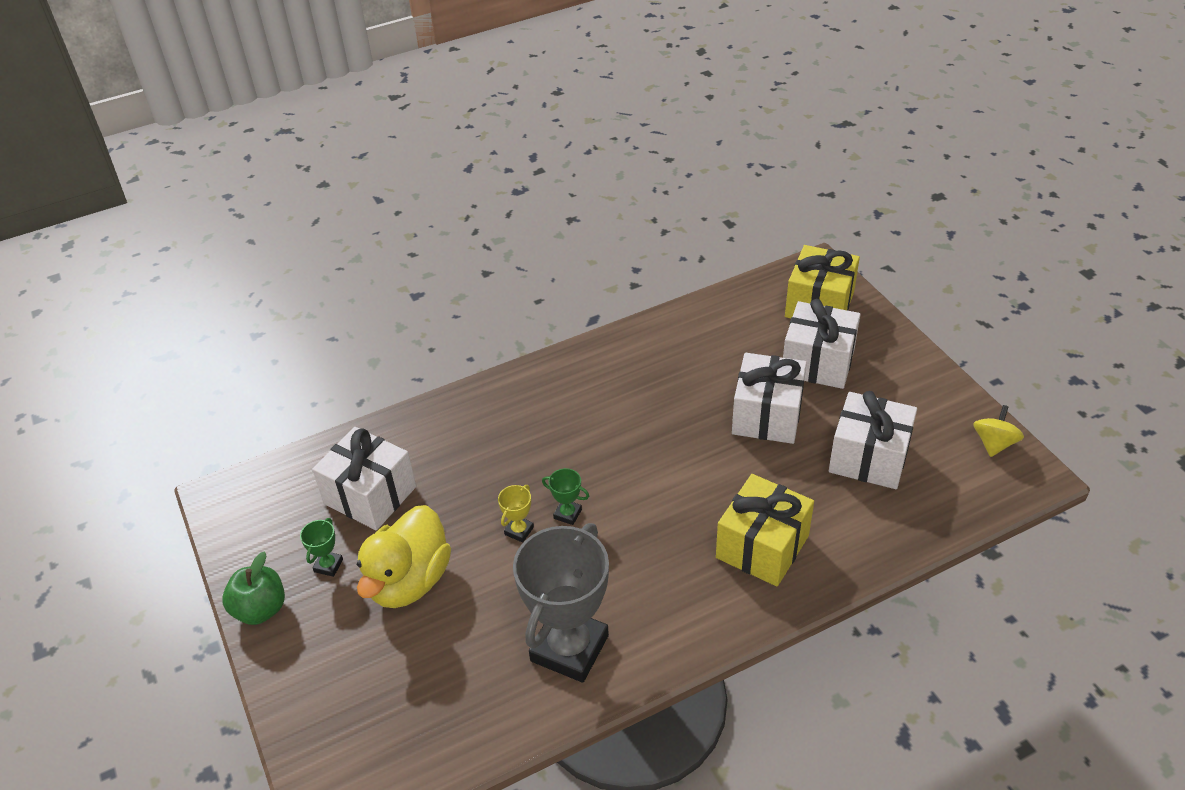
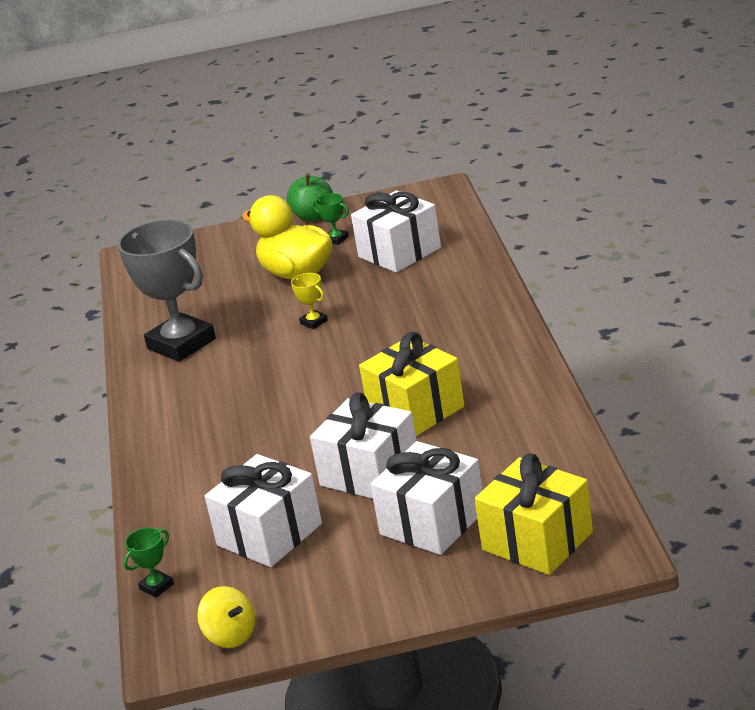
camera: 110 degrees right, 15 degrees down
(567, 514) = (316, 346): green trophy -> green trophy (156, 586)
(762, 547) = (208, 449): yellow gift -> yellow gift (415, 409)

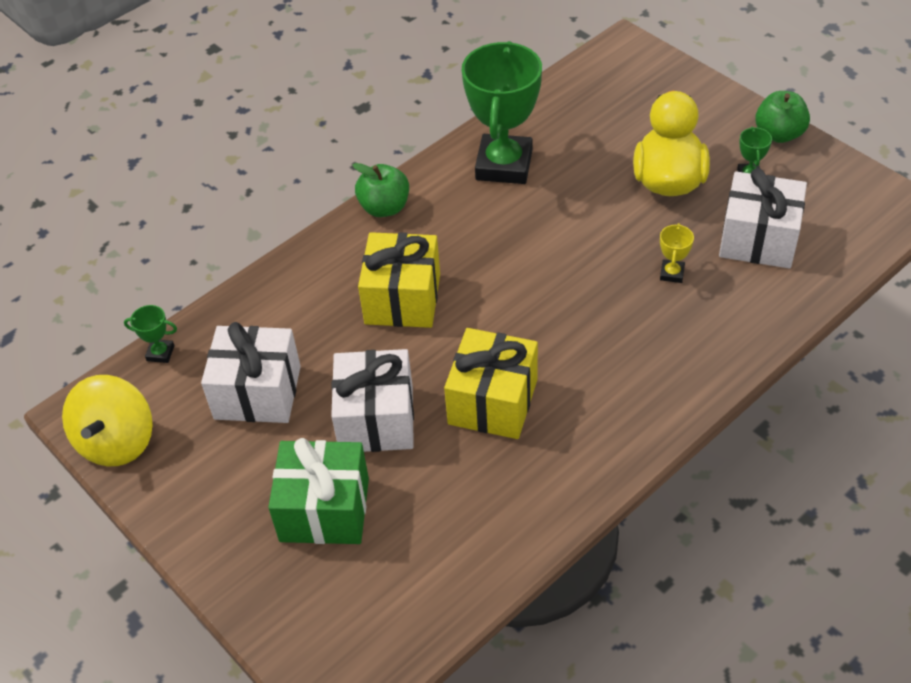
camera: 55 degrees right, 20 degrees up
(147, 416) = (384, 207): none -> green apple
(181, 344) = (504, 165): grey trophy -> green trophy
(231, 635) = (117, 441): yellow spinning top -> yellow spinning top, size x1.64
(314, 322) = (593, 241): yellow trophy -> yellow trophy (672, 273)
(432, 522) = (324, 509): white gift -> green gift
(537, 541) = (331, 613): yellow gift -> yellow gift (402, 299)

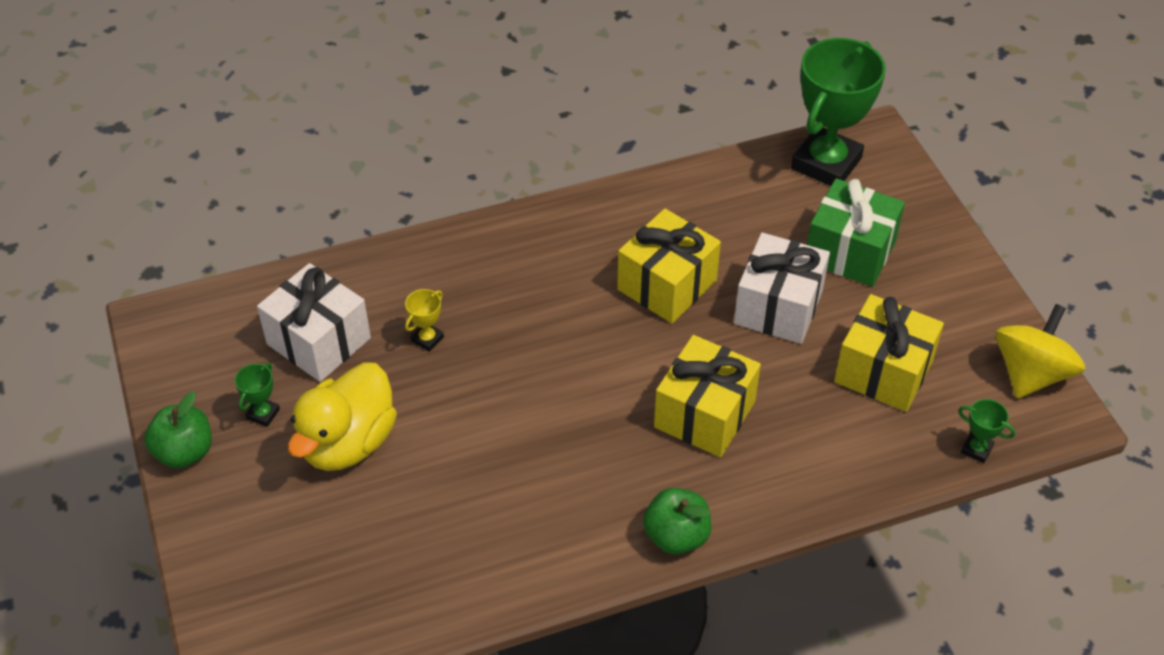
camera: 160 degrees left, 0 degrees up
(257, 392) = (883, 371): white gift -> yellow gift
(504, 165) = (510, 539): green trophy -> green trophy (826, 163)

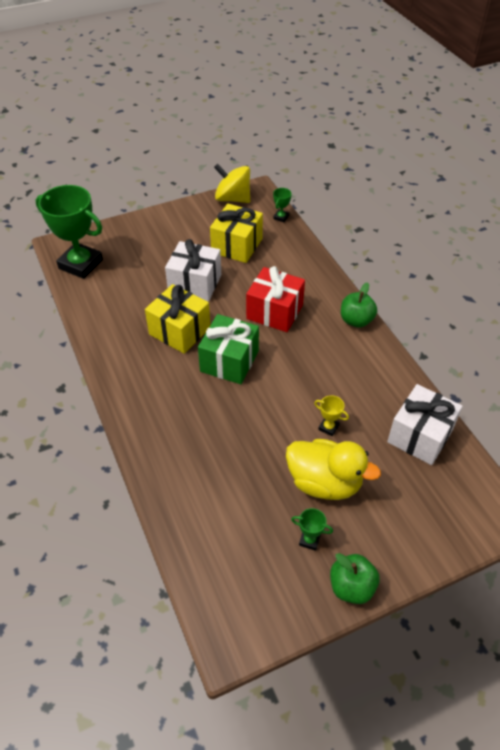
camera: 95 degrees left, 0 degrees up
(319, 341) = (240, 516): white gift -> white gift (420, 436)
(427, 339) = (232, 449): yellow trophy -> yellow trophy (328, 427)
(704, 414) = (274, 312): yellow gift -> red gift
(850, 252) = (152, 256): green gift -> green gift (229, 361)

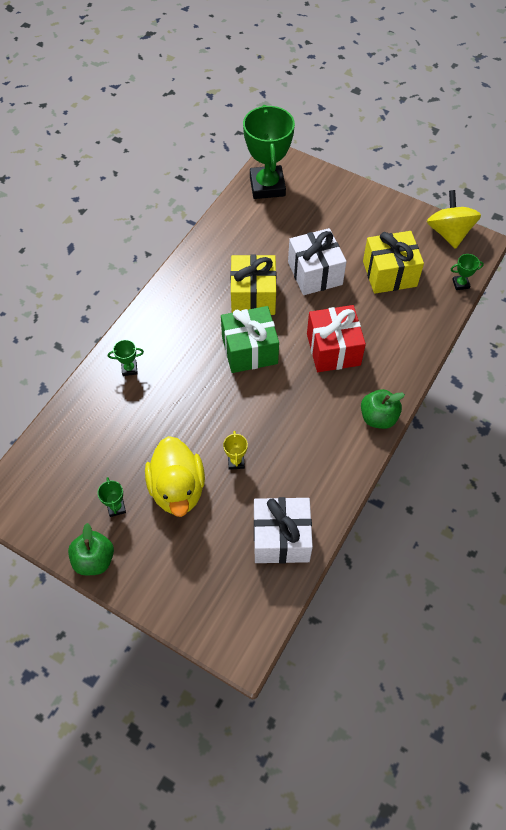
camera: 55 degrees right, 10 degrees up
(172, 453) = (129, 369): none -> green trophy

